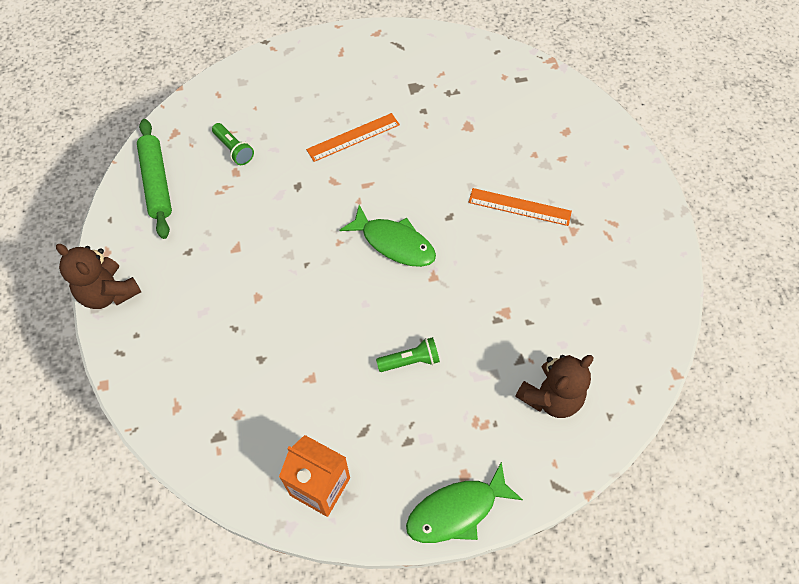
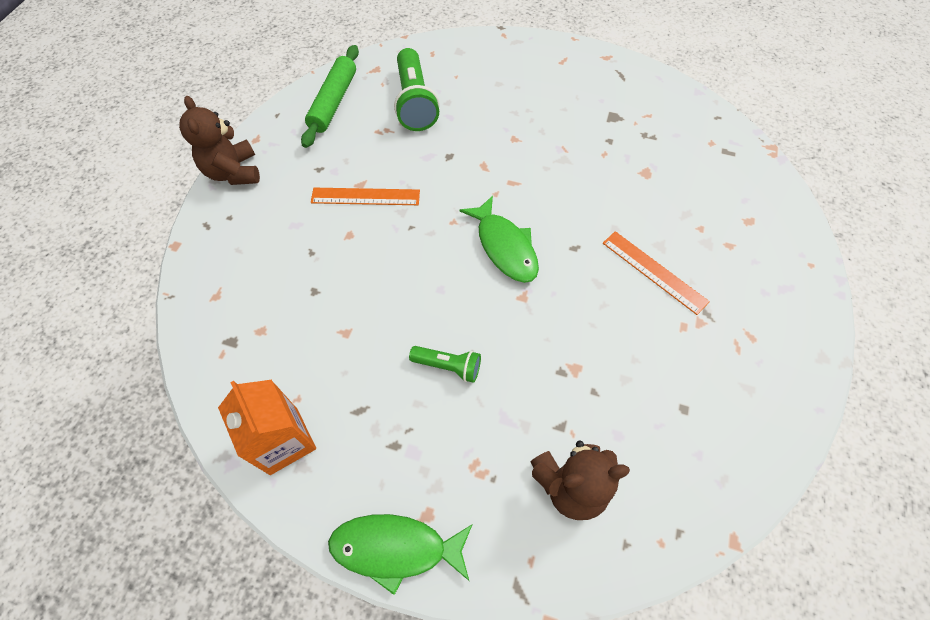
camera: 30 degrees right, 0 degrees up
(234, 149) = (415, 102): green flashlight -> green flashlight, size x1.82
(353, 137) = (527, 136): orange ruler -> orange ruler (365, 196)

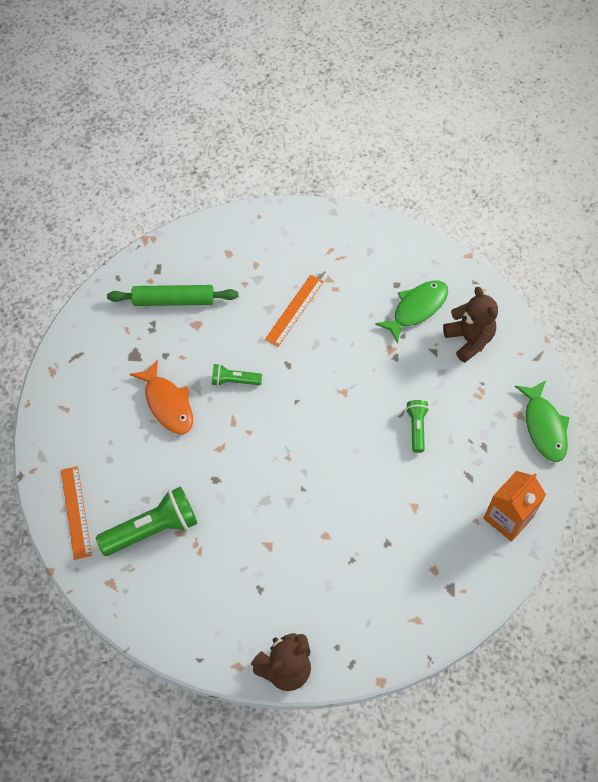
camera: 105 degrees left, 0 degrees up
(334, 102) = (169, 608): green rolling pin -> green rolling pin (173, 300)
(365, 196) = (281, 536): orange ruler -> orange ruler (76, 512)
(504, 247) = (302, 413): green fish -> green fish (416, 309)
(548, 133) = (167, 403): none -> orange fish
(563, 193) = (234, 381): none -> green flashlight

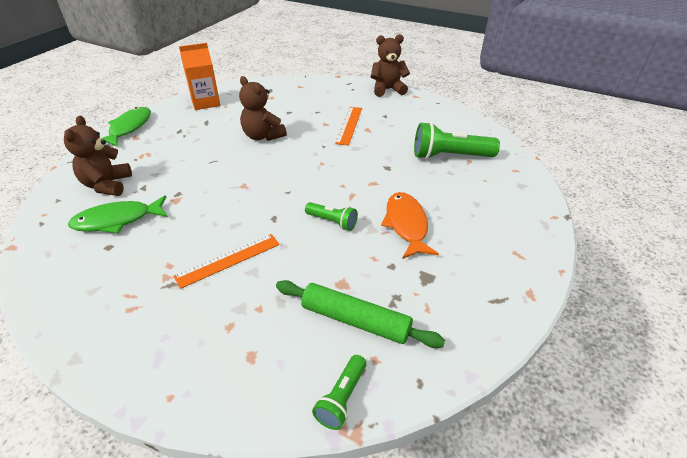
camera: 155 degrees left, 20 degrees down
(76, 512) = (513, 181): orange ruler -> orange ruler (349, 125)
(382, 477) = (263, 136): none -> brown teddy bear
(416, 428) = (212, 151): green flashlight -> green flashlight (342, 398)

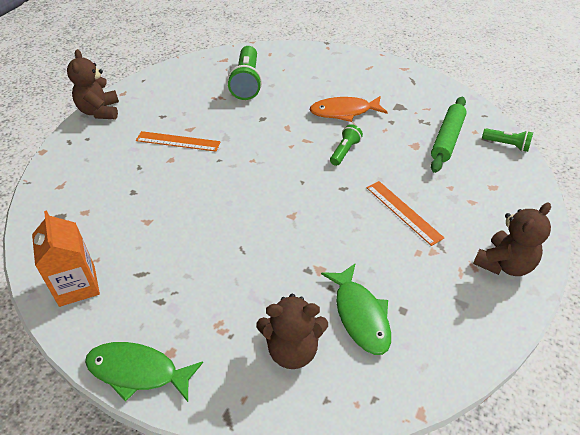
camera: 90 degrees left, 5 degrees up
(263, 136) = (190, 210): brown teddy bear -> brown teddy bear (504, 264)

